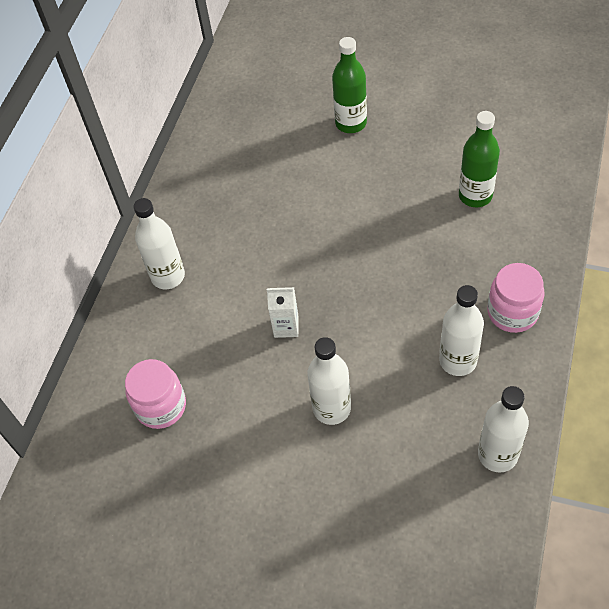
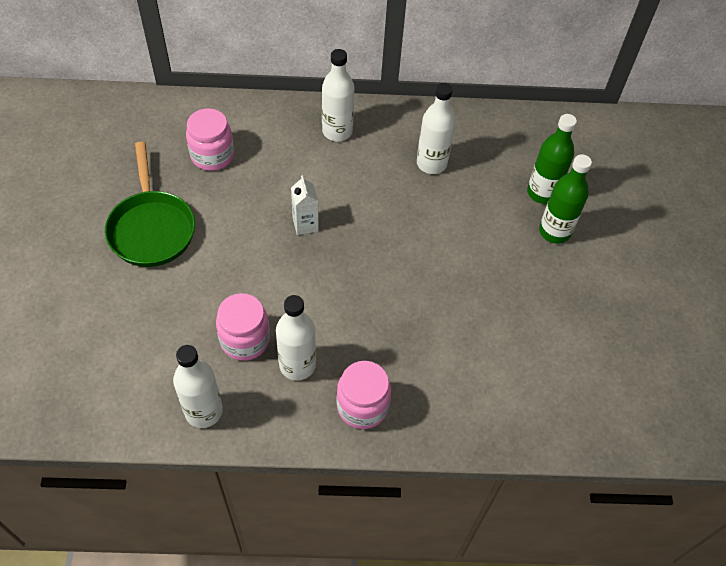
camera: 65 degrees right, 0 degrees up
(249, 484) = (151, 228): none -> green pan
(332, 408) = (230, 273): white bottle -> white bottle (431, 163)
(419, 404) = (245, 340): none -> pink jar
(475, 195) = (498, 355): green bottle -> green bottle (542, 193)

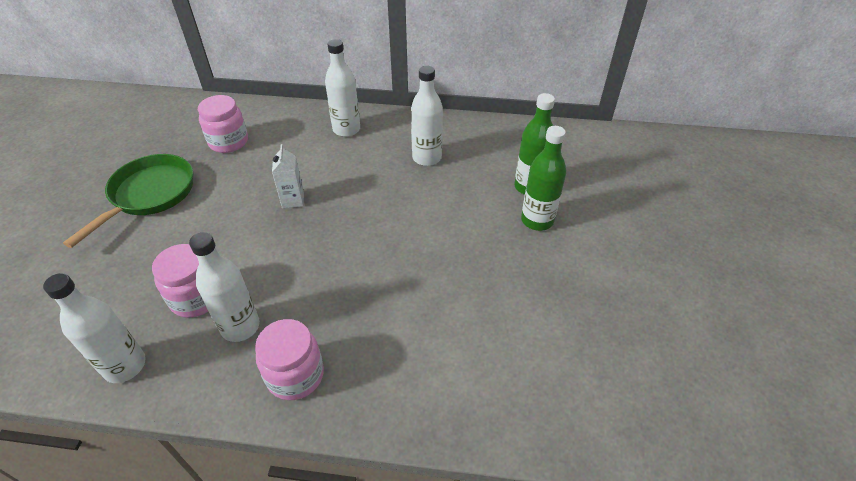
camera: 10 degrees right, 10 degrees down
(151, 228) = (149, 195): green pan -> green pan turned 150 degrees counterclockwise

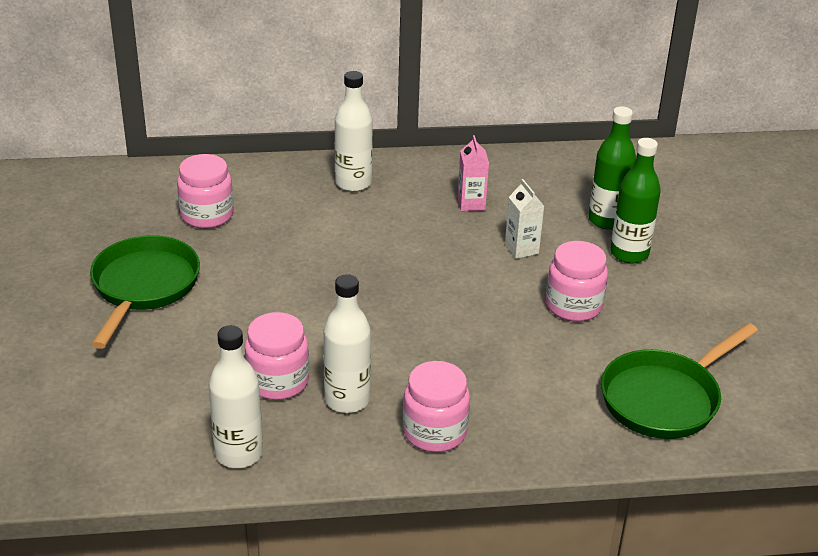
camera: 15 degrees left, 10 degrees down
(293, 200) = (331, 269): white carton -> white carton (521, 249)
(426, 158) = (471, 203): white bottle -> pink carton
(470, 264) = (573, 306): none -> pink jar
(515, 377) = (664, 398): none -> green pan

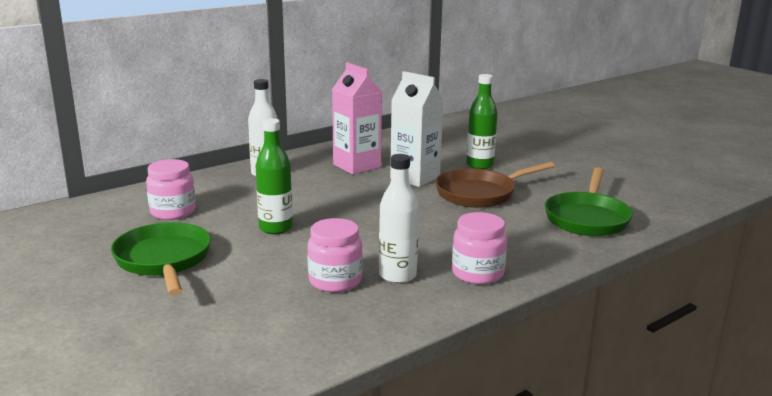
camera: 30 degrees left, 15 degrees down
(239, 454) = (355, 329): white bottle -> none
(471, 203) = (357, 166): pink carton -> pink carton, size x1.89
(521, 249) = (415, 178): white carton -> white carton, size x1.89
(573, 306) = (480, 193): pink jar -> brown pan
(606, 220) = (447, 155): green bottle -> green bottle (275, 228)

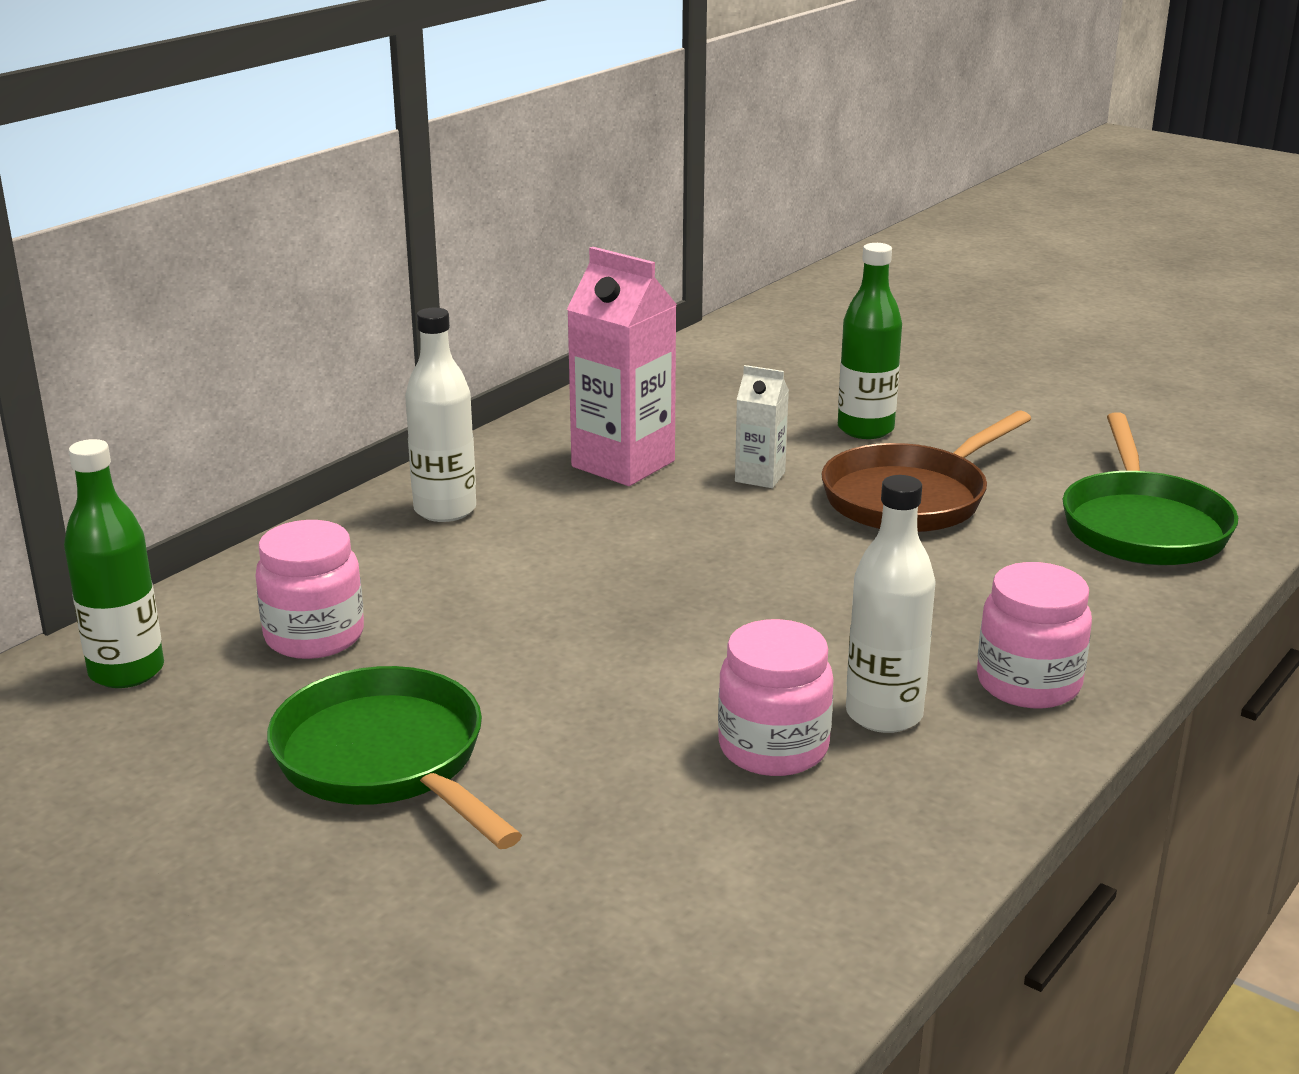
camera: 15 degrees left, 5 degrees up
(275, 228) = (564, 642): green bottle -> green bottle (126, 671)
(415, 178) = (760, 477): white carton -> white carton, size x0.53

